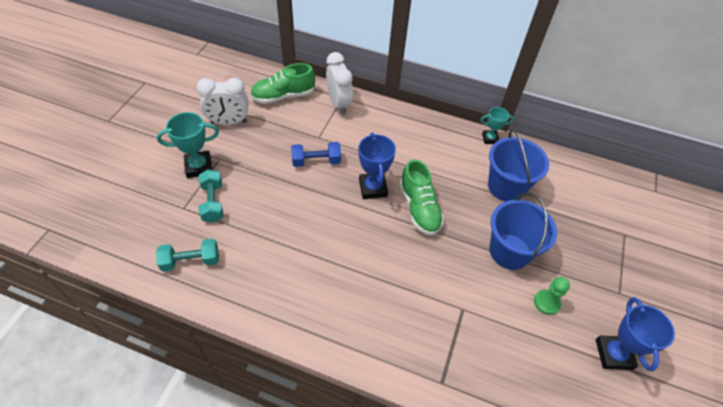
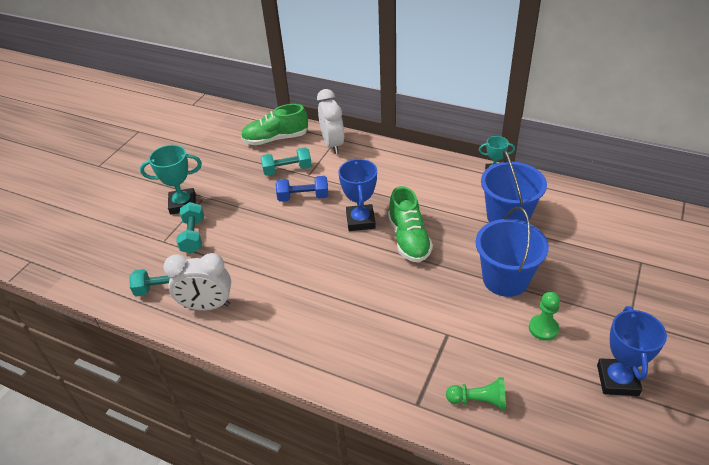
camera: 10 degrees right, 10 degrees down
(229, 122) = (217, 164): white clock -> white clock (207, 306)
(298, 131) = (287, 170): none -> turquoise dumbbell
(496, 378) = (479, 401): none -> green pawn

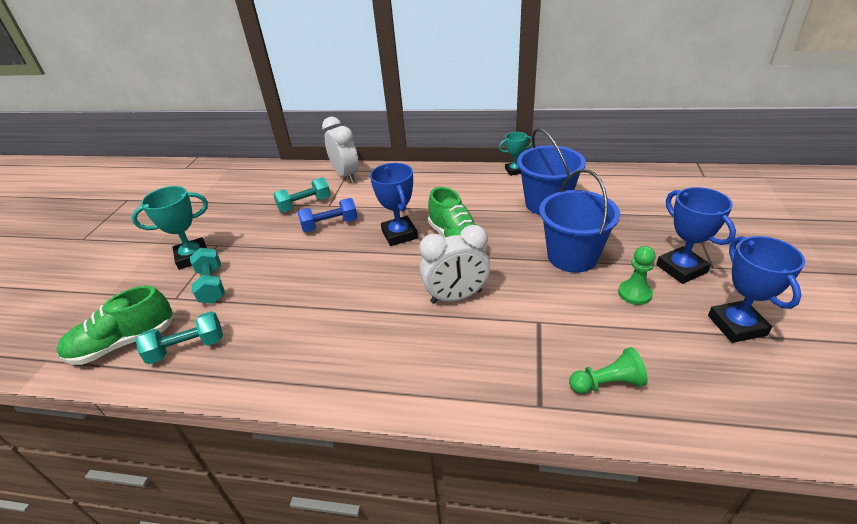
camera: 15 degrees left, 5 degrees down
(207, 306) = (245, 355): white clock -> white clock (456, 297)
(275, 139) = (284, 181): green shoe -> green shoe (124, 343)
(599, 315) = (681, 269): none -> blue trophy

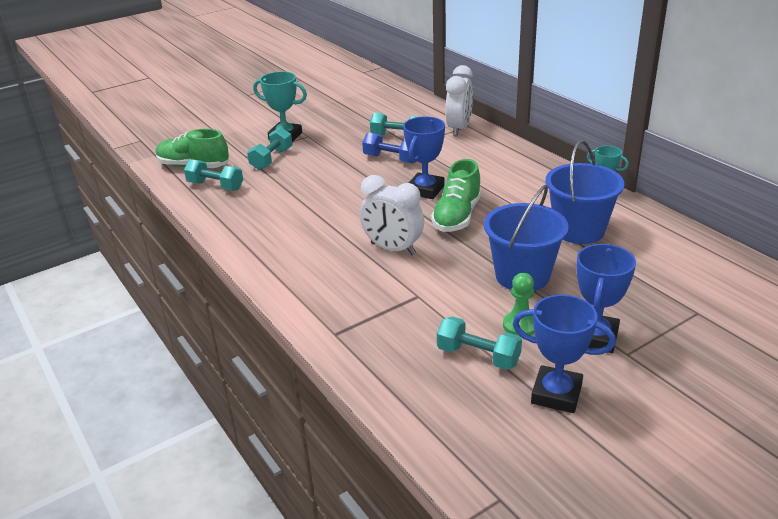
camera: 45 degrees right, 5 degrees down
(607, 383) = (394, 353): green pawn -> none
(655, 337) = (478, 356): none -> turquoise dumbbell
(736, 325) = (556, 394): blue trophy -> blue trophy turned 75 degrees clockwise

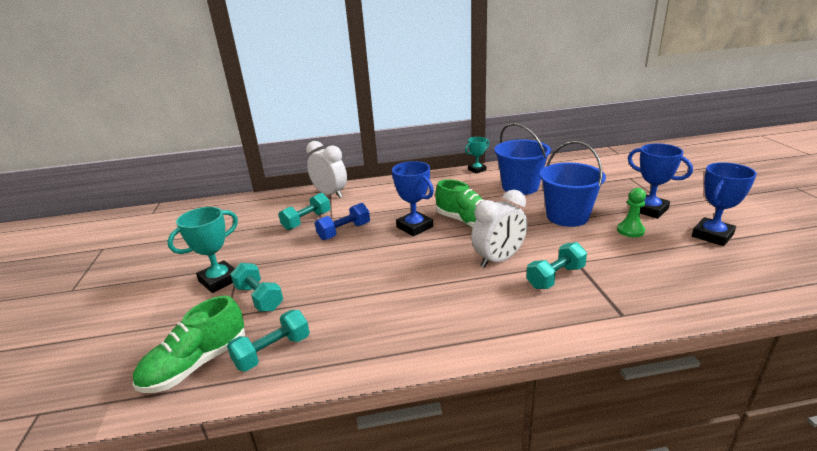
camera: 65 degrees left, 5 degrees down
(478, 356) = (666, 253): turquoise dumbbell -> turquoise dumbbell (555, 277)

